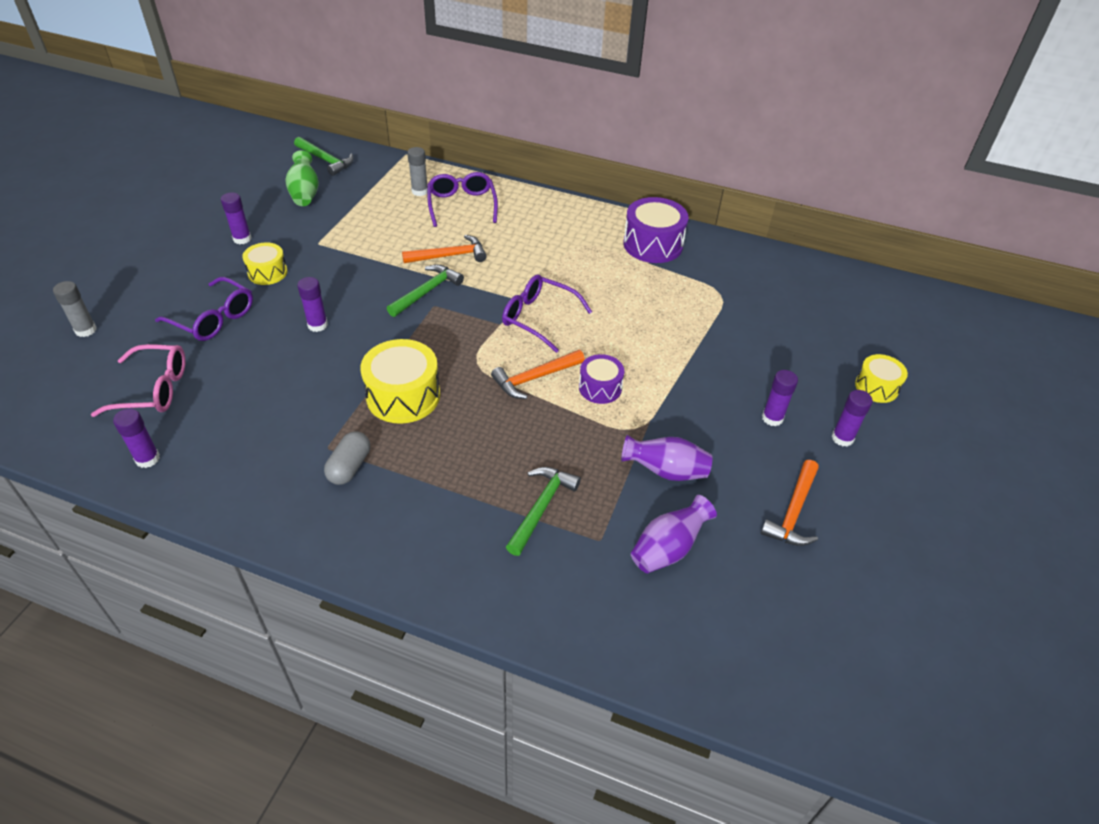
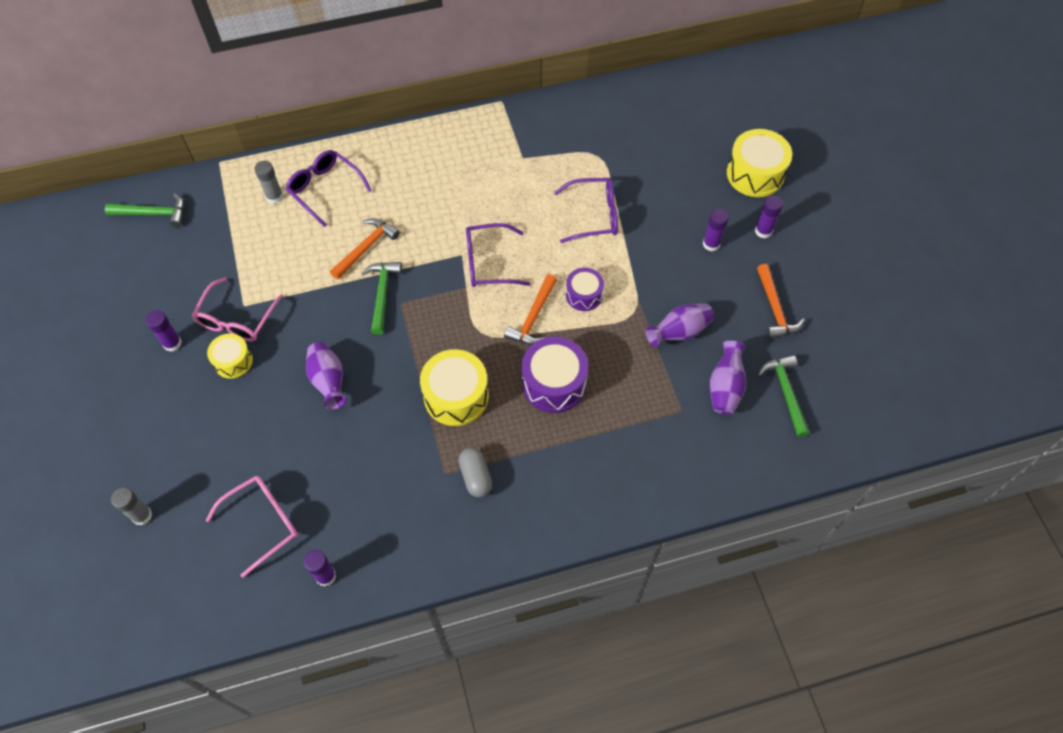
camera: 35 degrees left, 15 degrees up
(214, 319) = (238, 432): purple glasses -> purple glasses (594, 215)
(302, 249) = (236, 319): none -> pink glasses
(305, 193) = (174, 261): green vase -> none
(317, 325) = (329, 381): purple glue stick -> purple vase
(541, 507) = (627, 414): green hammer -> green hammer (785, 392)
(653, 244) = (511, 137): purple drum -> purple drum (554, 383)
(876, 387) = (755, 174): yellow drum -> yellow drum, size x1.66

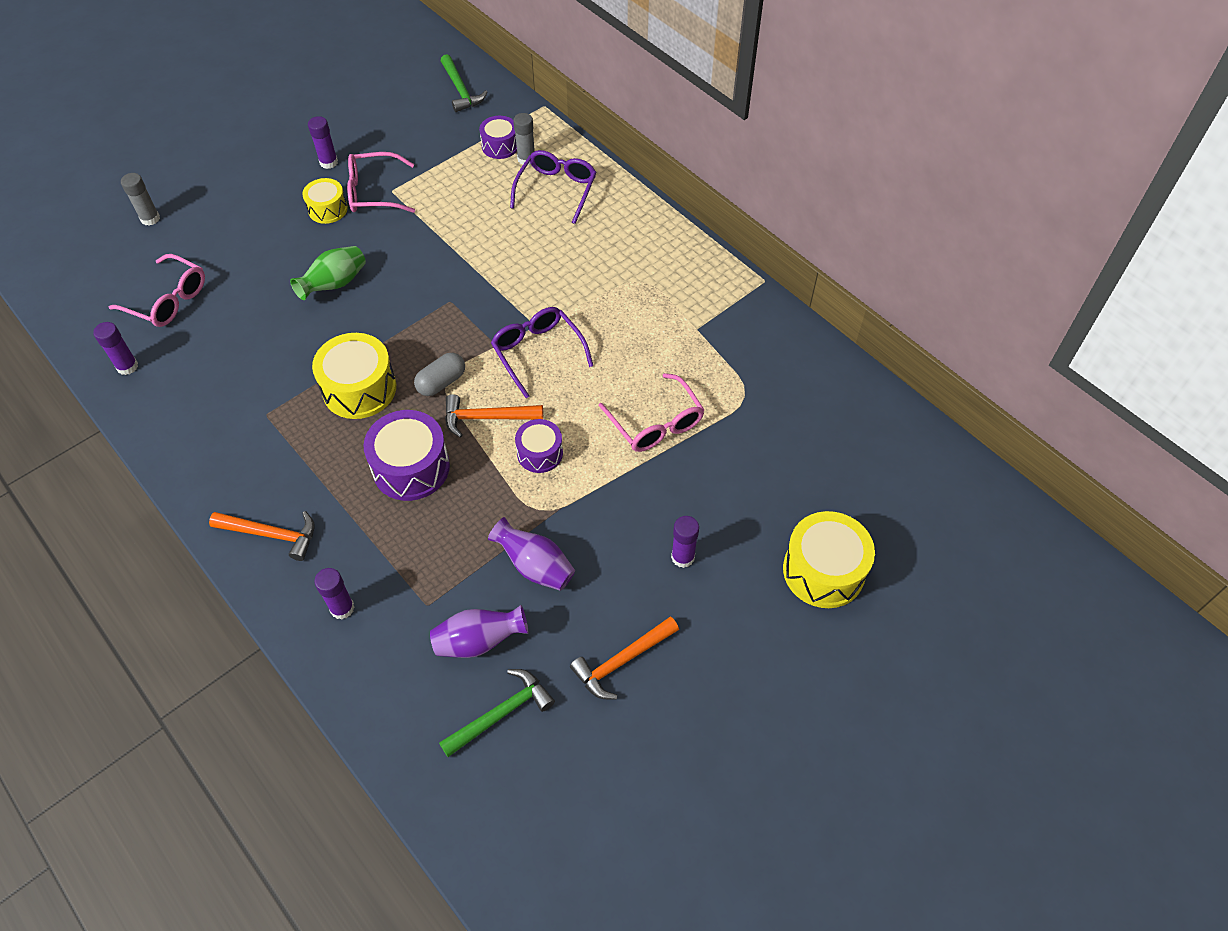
camera: 65 degrees right, 5 degrees down
(245, 209) = (500, 146): none -> purple drum
(329, 381) = (335, 284): purple vase -> green vase
(366, 248) = (503, 248): orange hammer -> orange hammer (272, 534)
(382, 294) = (454, 283): green hammer -> none
(475, 476) = (271, 441): grey capsule -> grey capsule (441, 382)
(594, 215) = (656, 423): purple glasses -> pink glasses
(763, 231) = (736, 609): purple glue stick -> purple glue stick (342, 608)

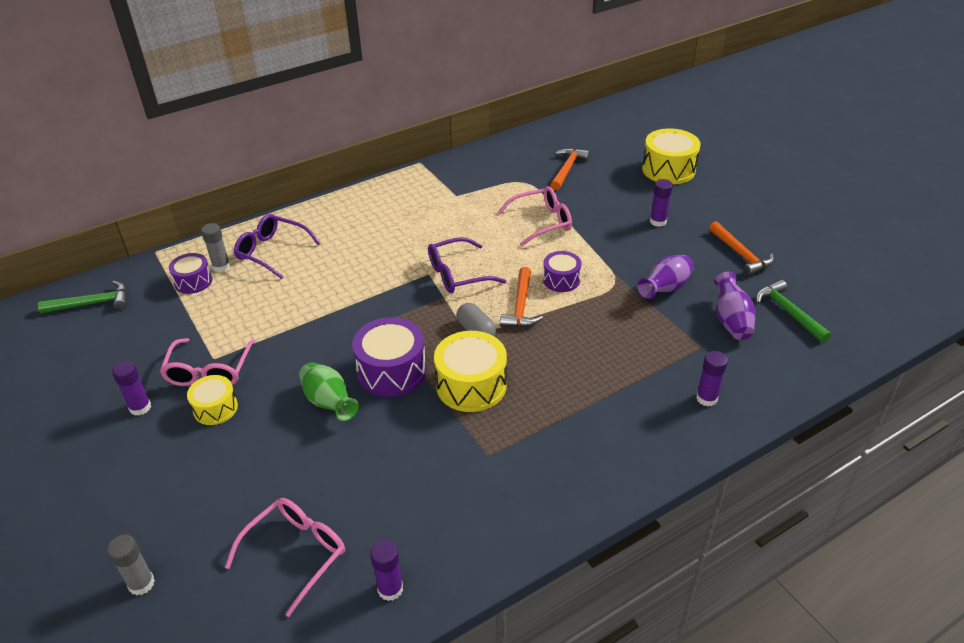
camera: 80 degrees left, 15 degrees down
(272, 534) = (631, 447): orange hammer -> orange hammer (567, 169)
(411, 467) = (566, 353): purple drum -> purple drum (391, 371)

